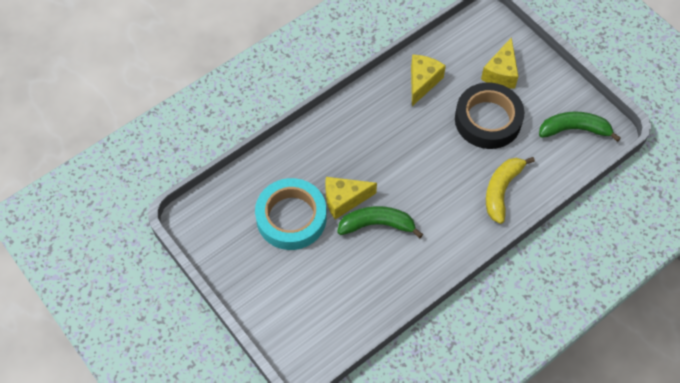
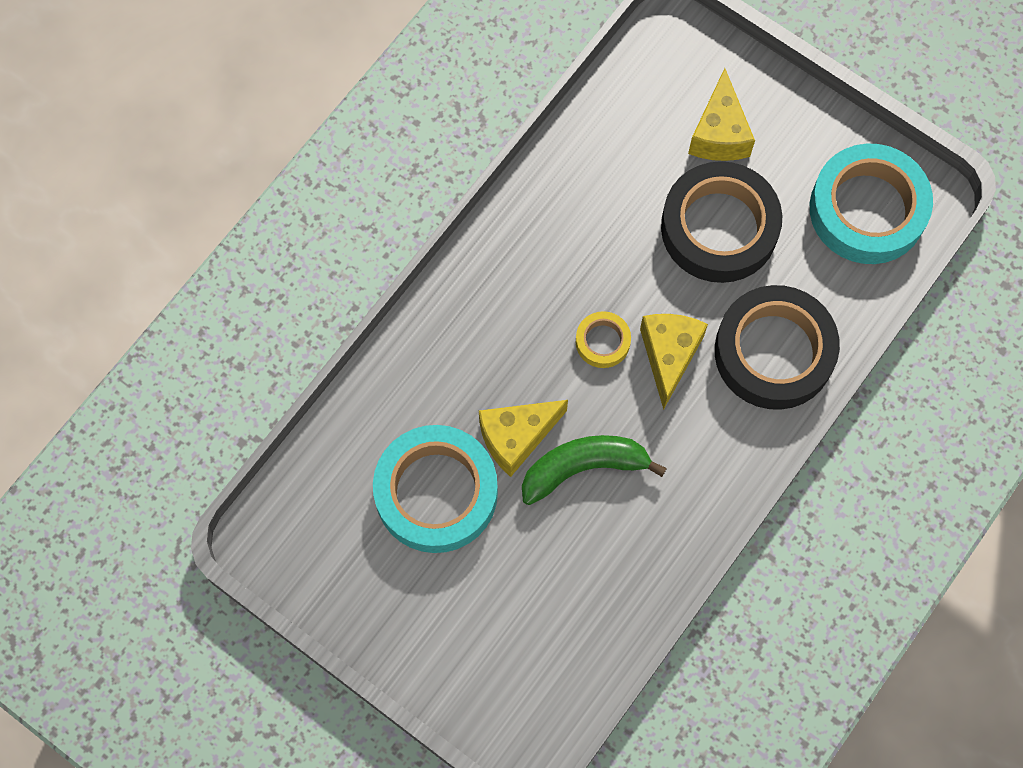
camera: 15 degrees left, 10 degrees up
(406, 162) = (602, 342): none -> yellow tape
(422, 82) = (590, 184): yellow cheese -> yellow cheese (669, 356)
(501, 190) = (774, 352): yellow banana -> black tape
(574, 129) = (867, 209): green banana -> turquoise tape

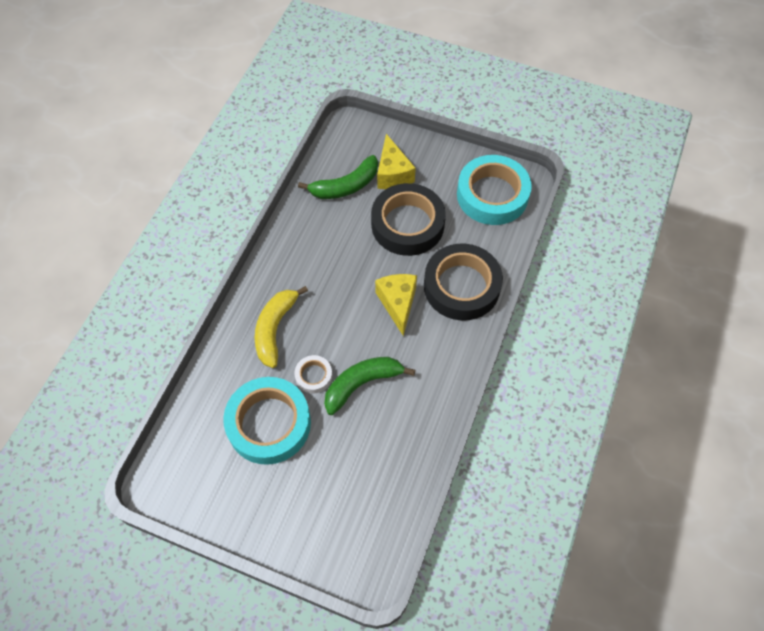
camera: 15 degrees left, 10 degrees down
(476, 350) = (275, 329): none -> yellow banana
(516, 437) = (313, 376): yellow cheese -> white tape
(602, 342) = (354, 305): yellow tape -> none
(639, 137) = (345, 186): none -> green banana

